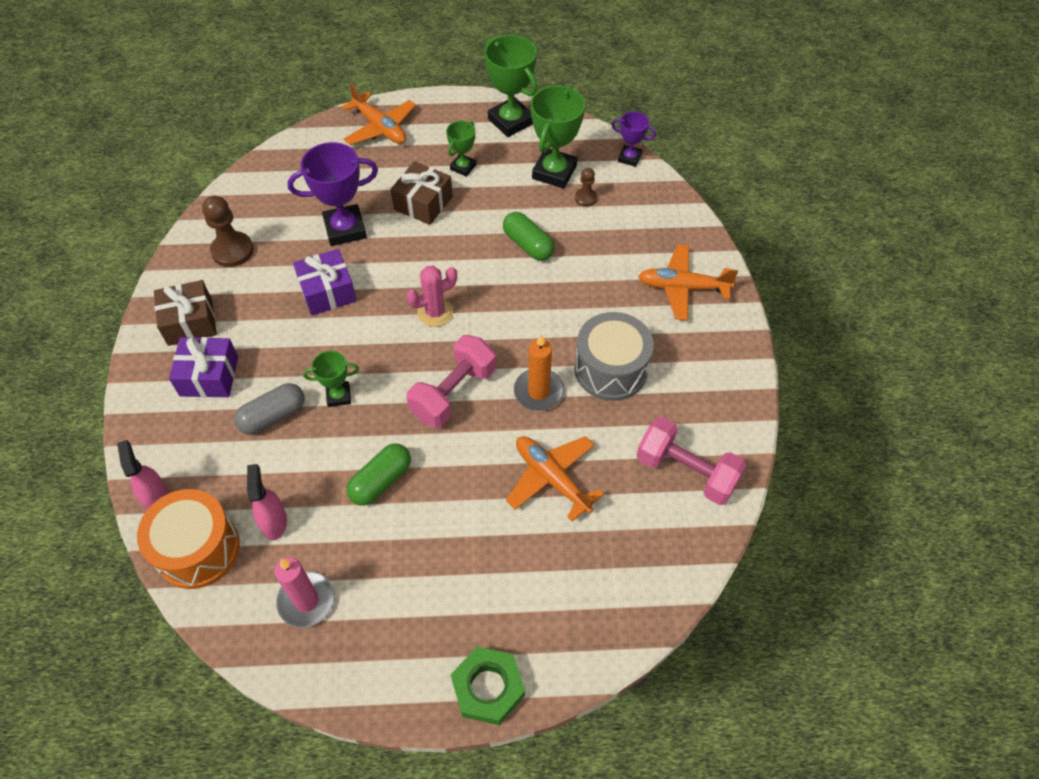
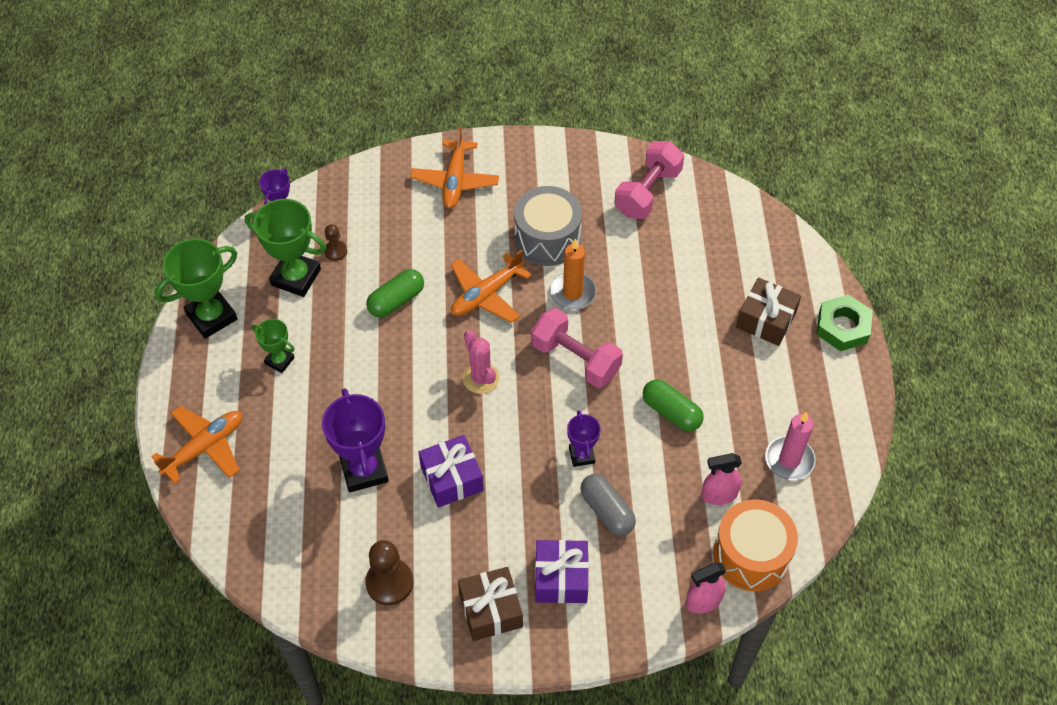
camera: 90 degrees left, 0 degrees up
(338, 396) = (582, 455): green trophy -> purple trophy
(423, 203) = (331, 396): brown gift -> brown gift (766, 320)
(552, 478) = (660, 284): orange plane -> orange plane (486, 294)

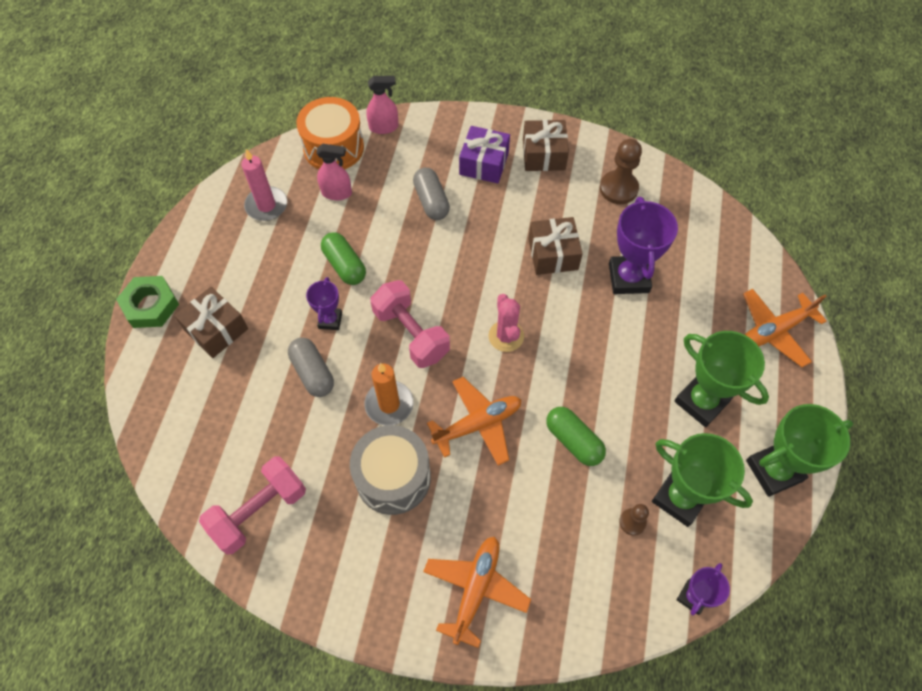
camera: 165 degrees left, 5 degrees up
(279, 360) = (701, 401): green trophy -> green trophy, size x1.80
(396, 300) = (573, 441): green capsule -> green capsule turned 75 degrees clockwise
(452, 478) = (553, 254): purple gift -> brown gift
(582, 455) = (436, 247): purple trophy -> purple trophy (330, 320)
(654, 303) = (313, 373): none -> grey capsule

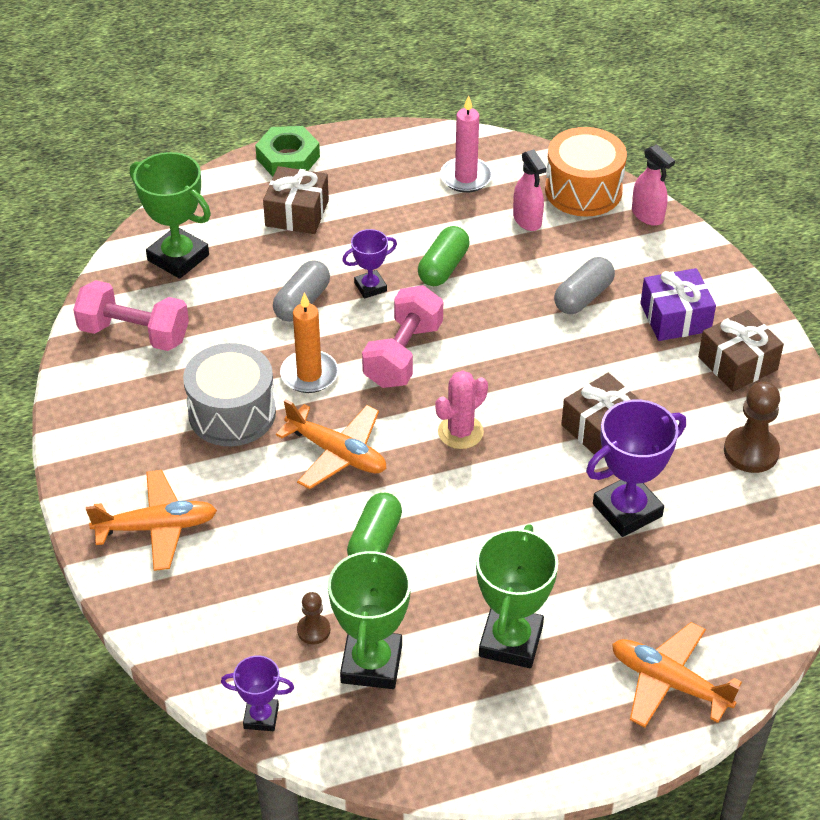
camera: 60 degrees right, 15 degrees down
(774, 470) = (469, 745): green trophy -> green trophy (178, 258)

